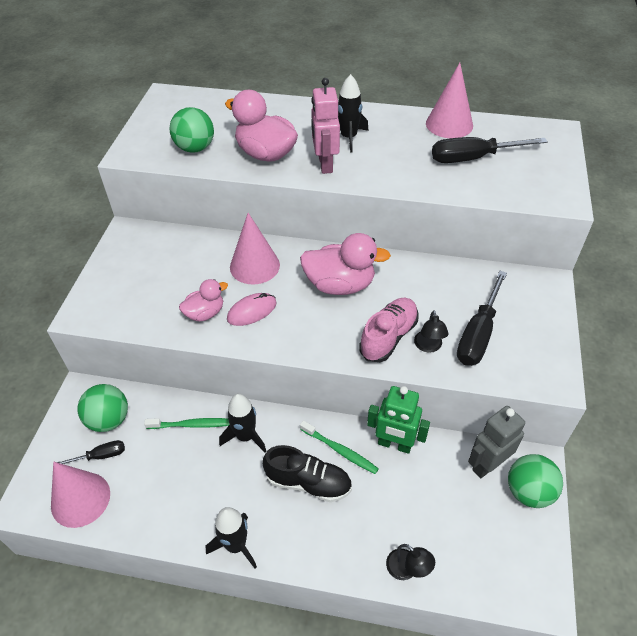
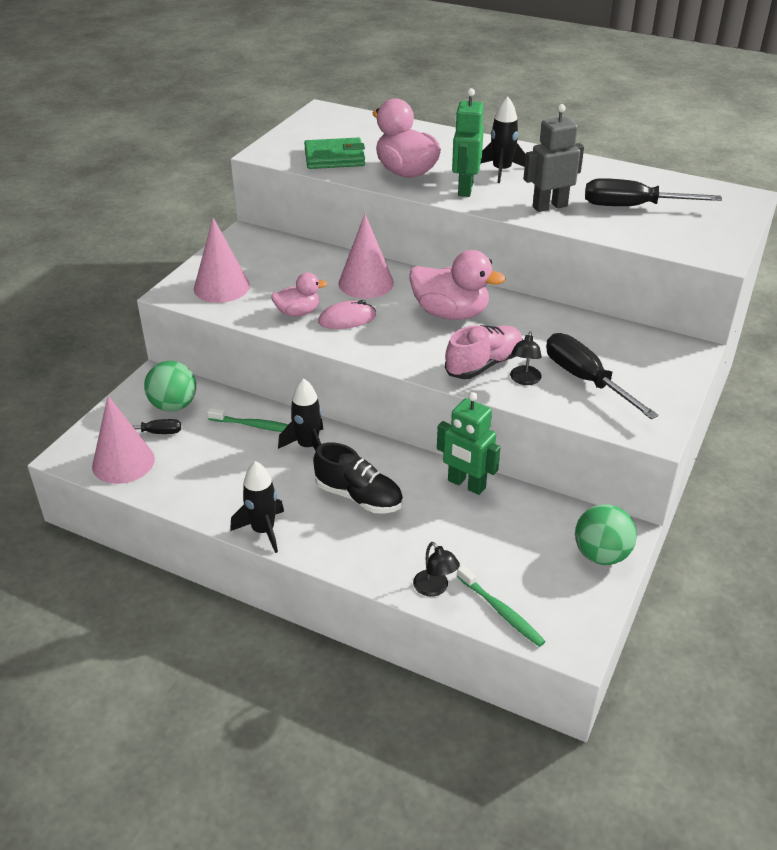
camera: 15 degrees right, 10 degrees down
(195, 148) = (334, 157): green ball -> green wallet
(325, 164) = (465, 189): pink robot -> green robot
(339, 450) = (403, 477): green toothbrush -> green toothbrush (501, 611)
(449, 124) = (621, 174): pink cone -> pink cone (221, 287)
(478, 334) = (585, 380): black screwdriver -> black screwdriver turned 105 degrees clockwise
(487, 464) = (564, 522): grey robot -> grey robot (549, 206)

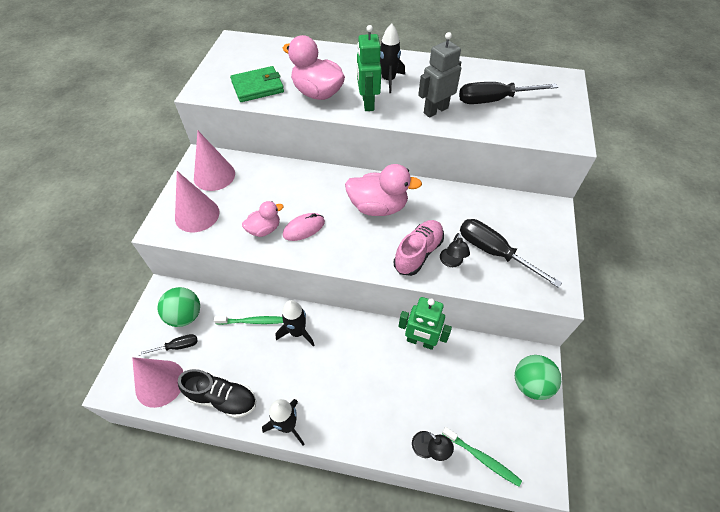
camera: 15 degrees left, 15 degrees up
(358, 497) = (348, 373): black shoe -> black shoe (222, 398)
(366, 283) = (307, 189): pink cone -> pink cone (214, 175)

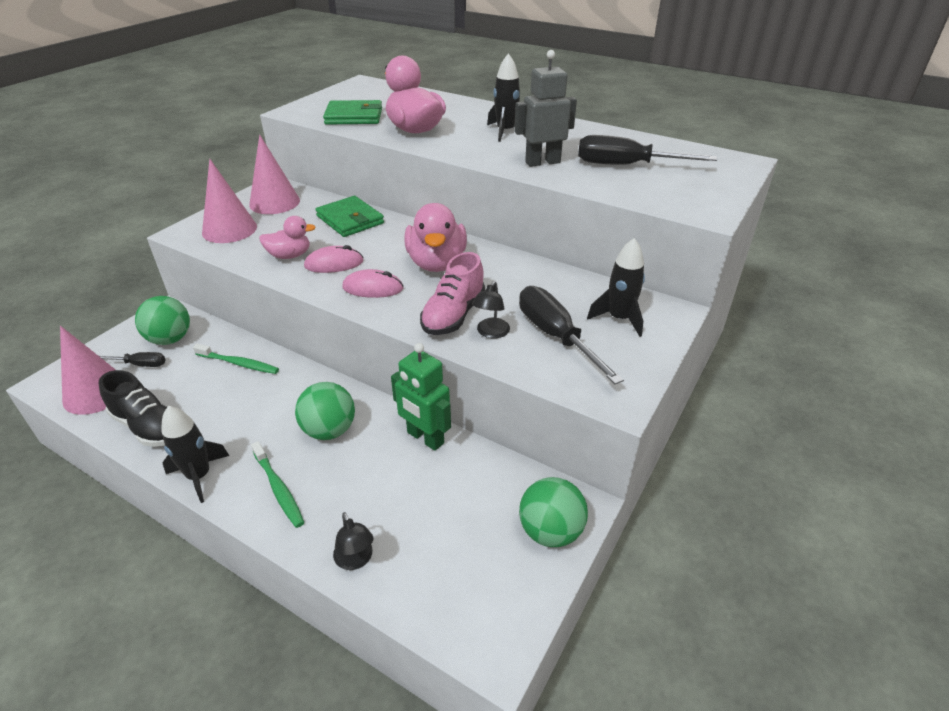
camera: 20 degrees right, 15 degrees down
(287, 179) = (350, 220): none -> green wallet
(297, 332) = (280, 387): black rocket -> black rocket (619, 319)
(347, 244) = (373, 288): none -> pink mouse
(354, 357) = (329, 430): none -> green ball
(367, 103) = (465, 145): green robot -> none
(378, 207) = (436, 263): pink duck -> pink duck turned 60 degrees clockwise
(418, 253) = (453, 315): pink shoe -> pink shoe turned 150 degrees clockwise
(481, 458) = (421, 596): green toothbrush -> green toothbrush (278, 488)

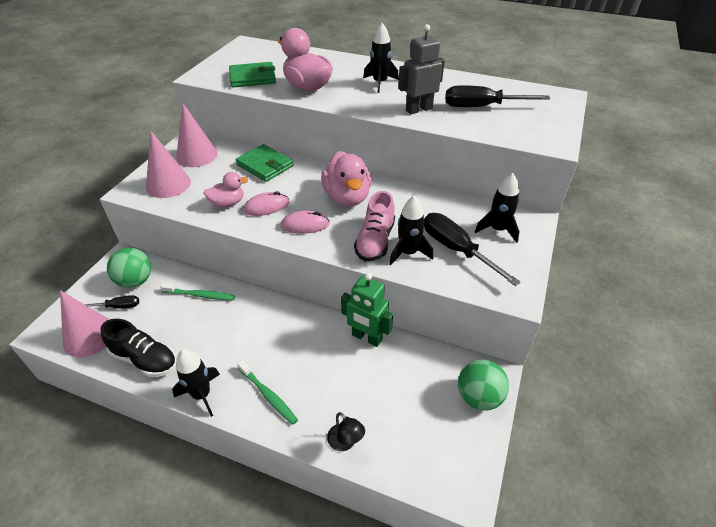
camera: 10 degrees left, 5 degrees up
(329, 430) = (291, 342): green ball -> none
(491, 333) = (408, 253): black lamp -> black rocket

